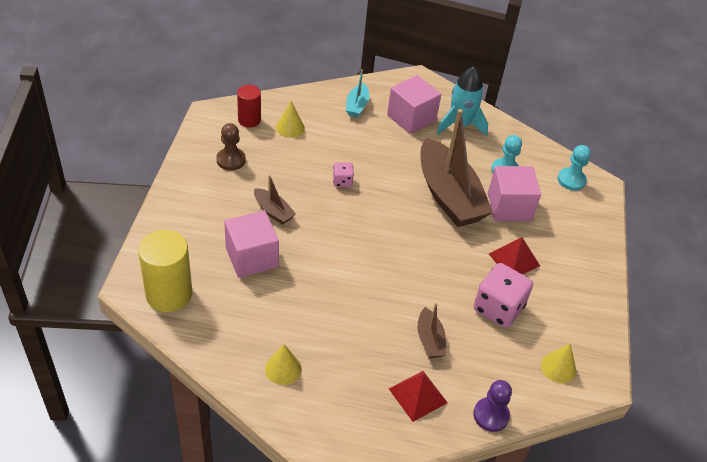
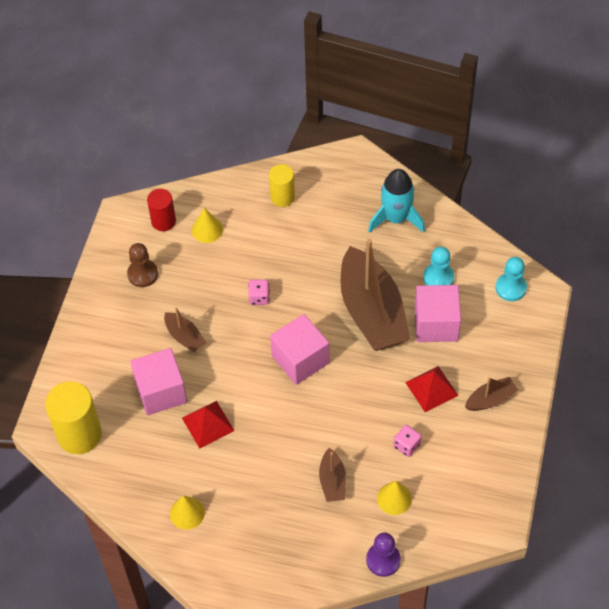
camera: 10 degrees right, 10 degrees up
(357, 106) = (282, 197): turquoise boat -> yellow cylinder
(411, 118) = (342, 211): pink cube -> pink cube (300, 359)
(418, 395) = (314, 540): red pyramid -> red pyramid (208, 424)
(498, 308) = (407, 445): pink dice -> pink dice, size x0.50
(558, 367) = (458, 510): yellow cone -> yellow cone (394, 498)
(571, 269) = (490, 399): none -> brown boat

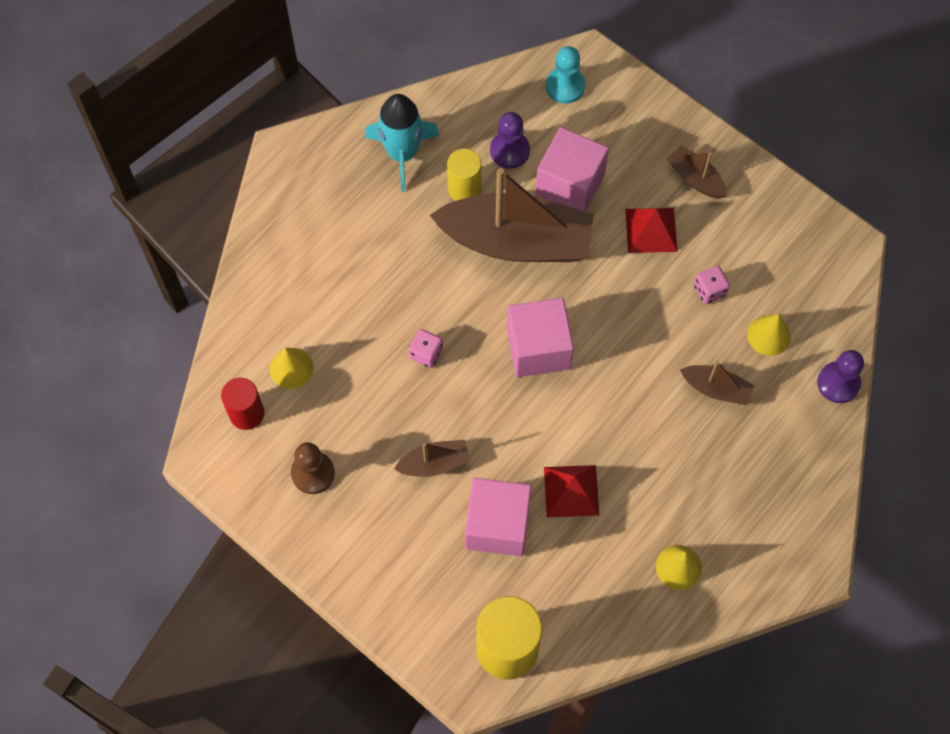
camera: 65 degrees left, 10 degrees up
(282, 197) = (295, 260): yellow cylinder -> yellow cylinder (464, 189)
(438, 278) = (509, 151): turquoise pawn -> purple pawn
(490, 399) = (695, 178): brown boat -> brown boat turned 45 degrees counterclockwise

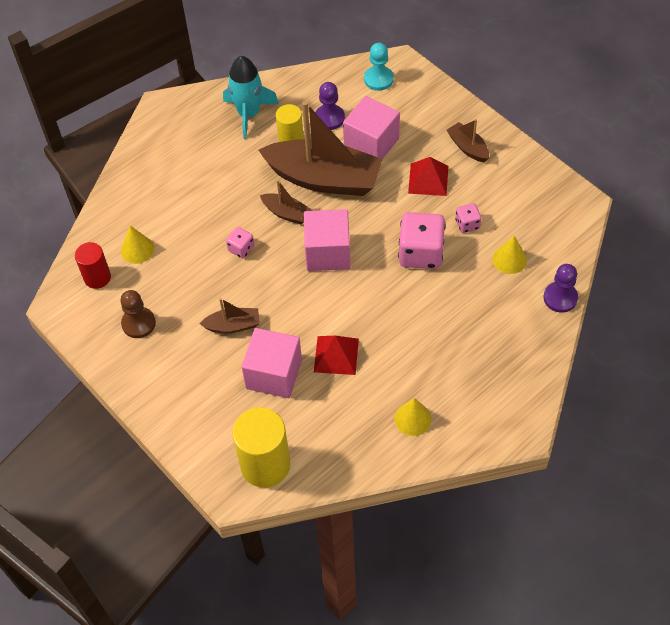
camera: 10 degrees right, 10 degrees down
(656, 337) = (421, 253): none -> pink dice
(716, 389) = (462, 293): brown boat -> brown boat (286, 213)

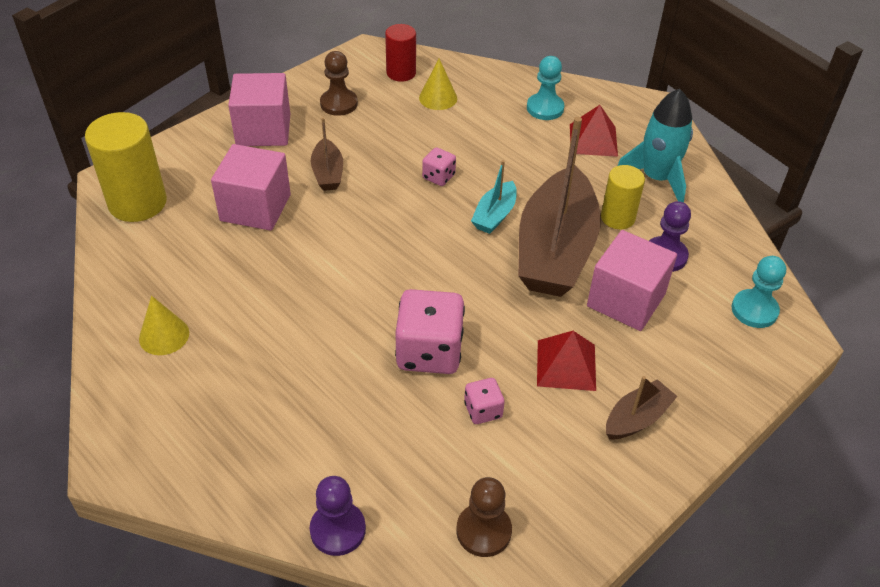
camera: 85 degrees right, 10 degrees down
(158, 176) = (545, 108): none -> turquoise pawn
(286, 213) = (494, 215): brown boat -> turquoise boat
(328, 252) = (432, 254): pink cube -> pink cube (263, 130)
(336, 355) = (273, 262): red pyramid -> red pyramid (593, 140)
(509, 259) = (416, 462): yellow cone -> none
(553, 226) = (483, 531): none -> brown pawn

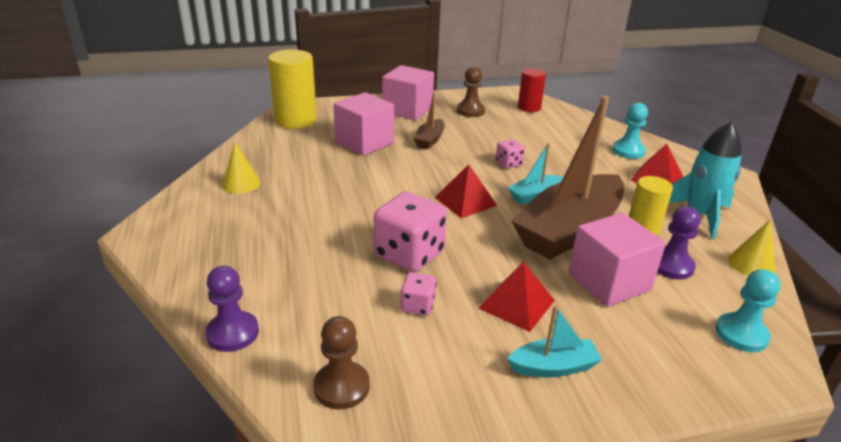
camera: 30 degrees right, 15 degrees down
(432, 253) = (465, 201): none -> red pyramid
(438, 98) = (545, 125): yellow cone -> yellow cone (751, 264)
(637, 418) = (553, 367): brown boat -> turquoise boat

